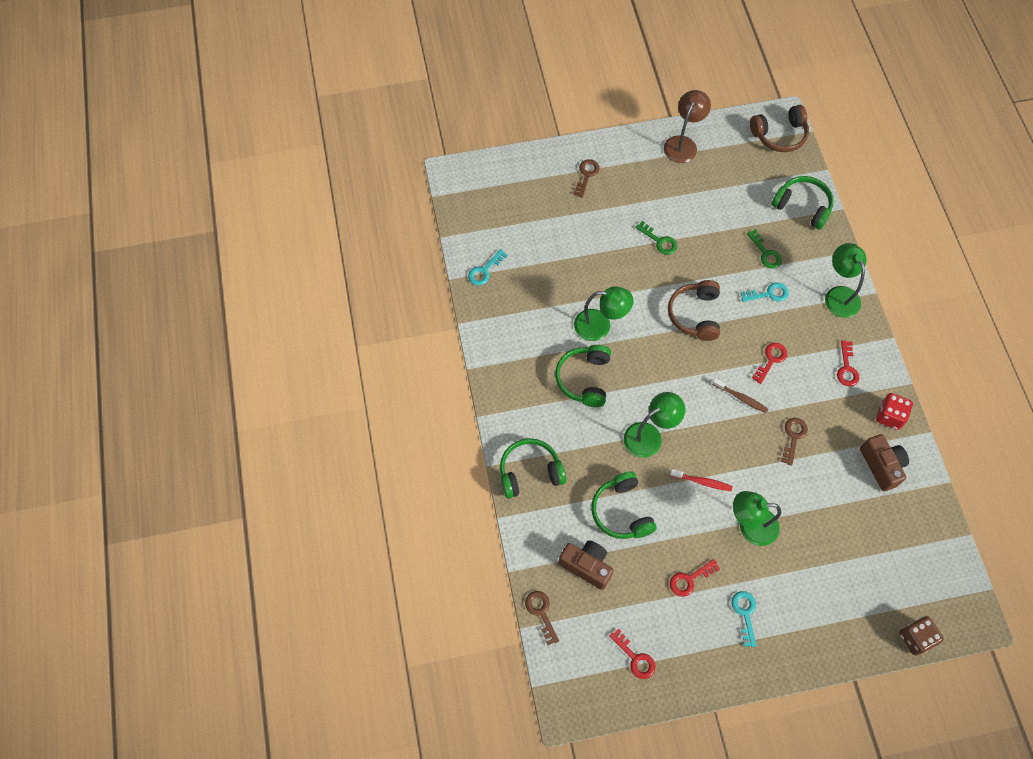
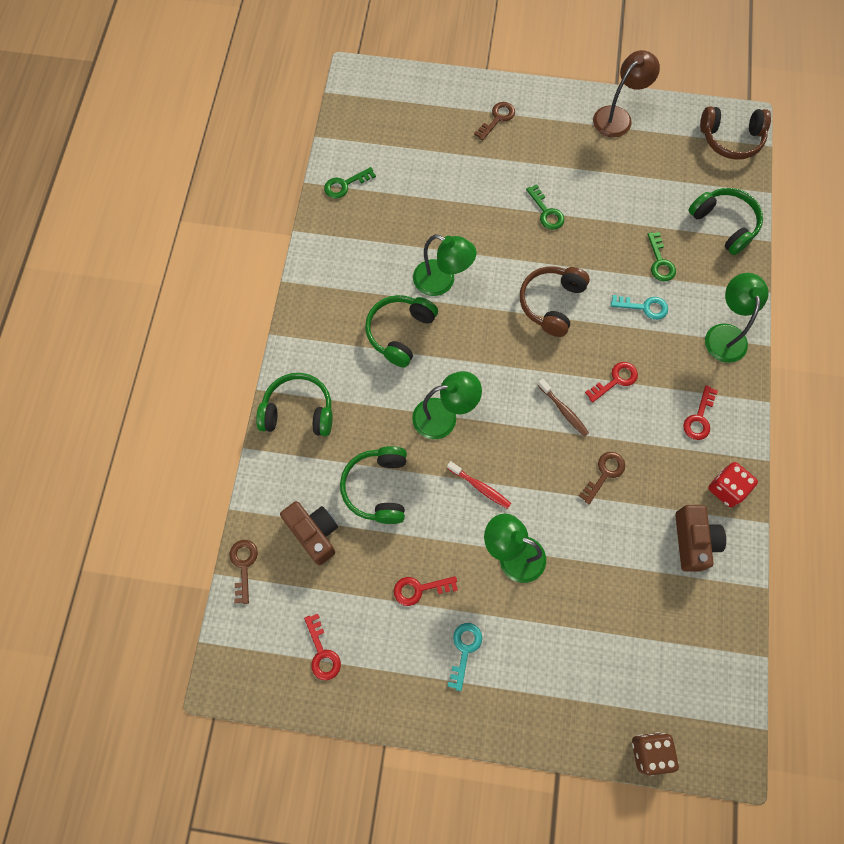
camera: 20 degrees right, 5 degrees up
(484, 270) = (345, 185): turquoise key -> green key

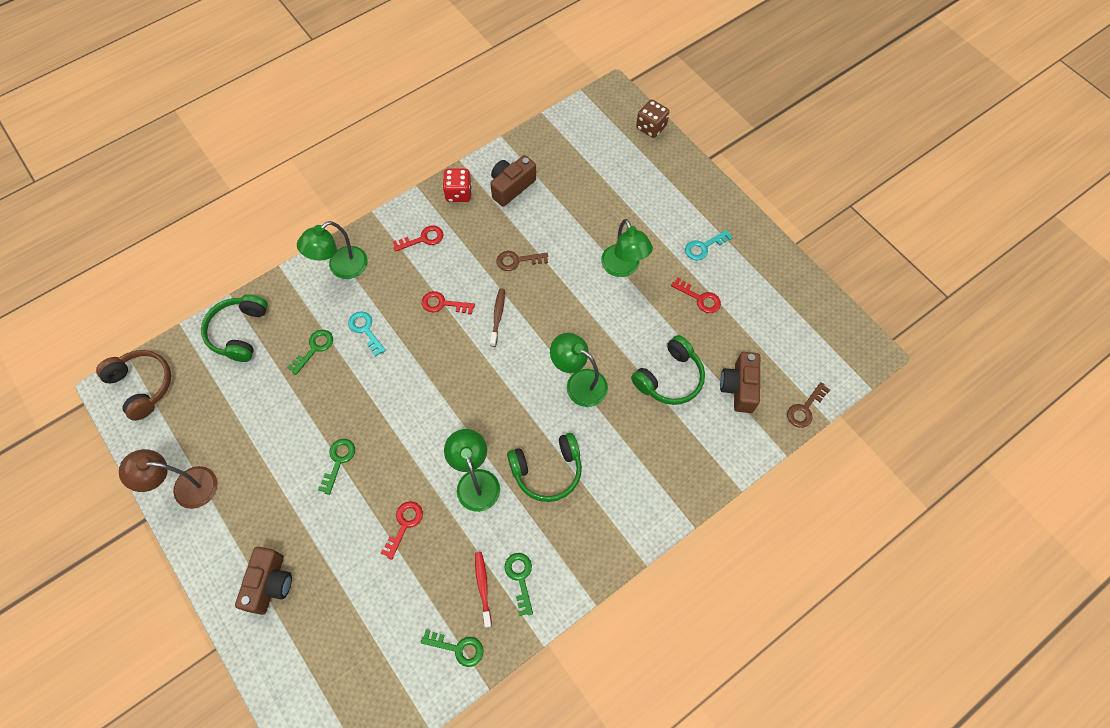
camera: 135 degrees left, 5 degrees down
(298, 411) = (677, 480): green headphones -> none
(322, 653) = (793, 316): red key -> red key (404, 524)
(347, 252) = (520, 578): none -> green key
(480, 487) = (602, 320): red toothbrush -> red toothbrush (483, 587)
(497, 118) = (270, 584): brown key -> brown camera
(551, 303) = (420, 390): brown headphones -> none

